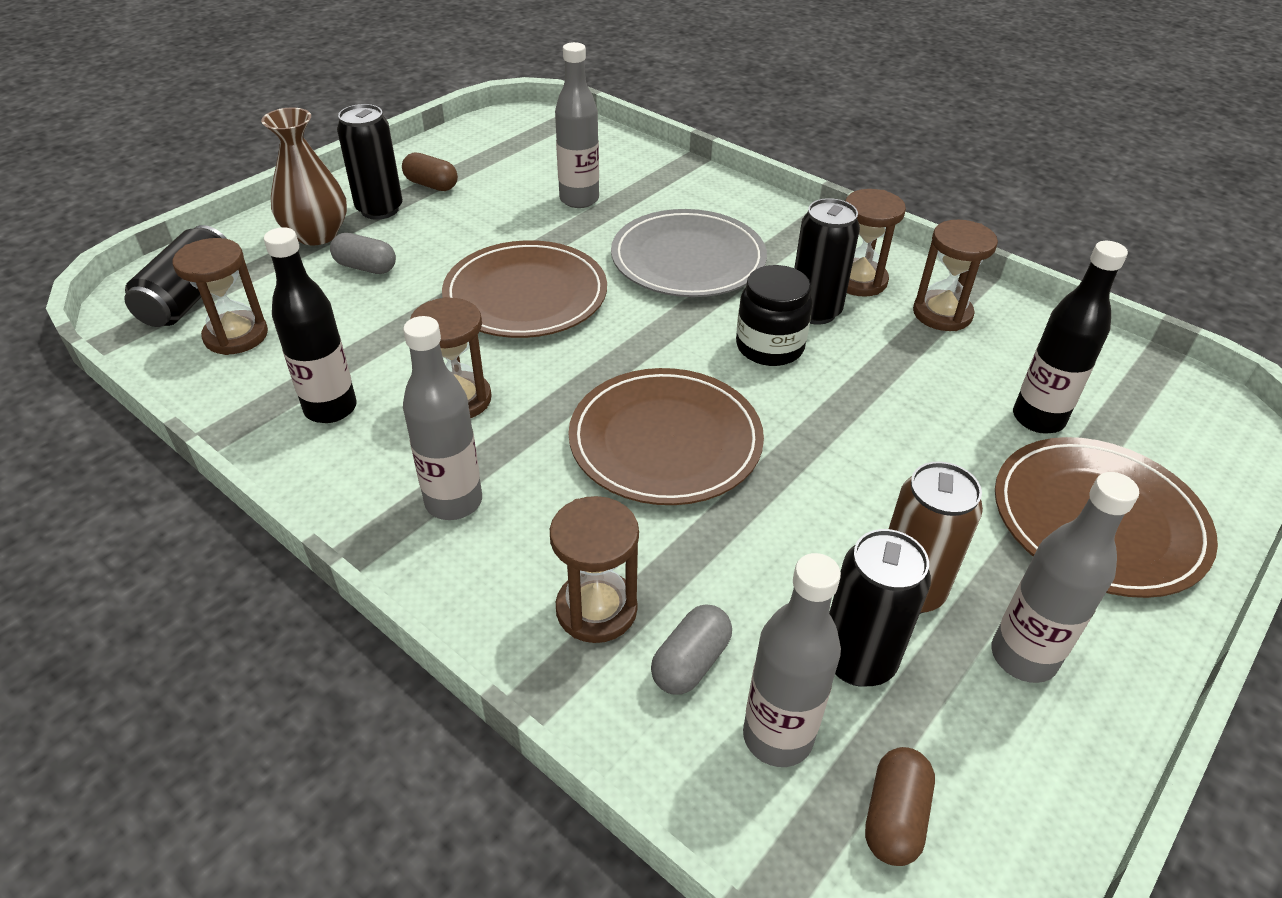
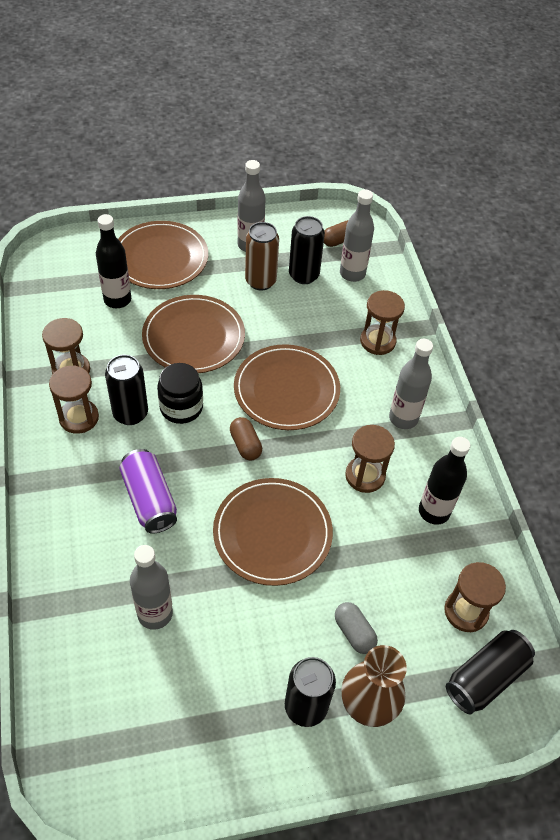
camera: 145 degrees left, 10 degrees up
(431, 185) = (245, 717): brown capsule -> brown capsule (245, 445)
(688, 259) = (149, 499): grey plate -> purple can
(690, 662) = (359, 307): grey capsule -> none
(873, 433) = (193, 337): none -> brown plate

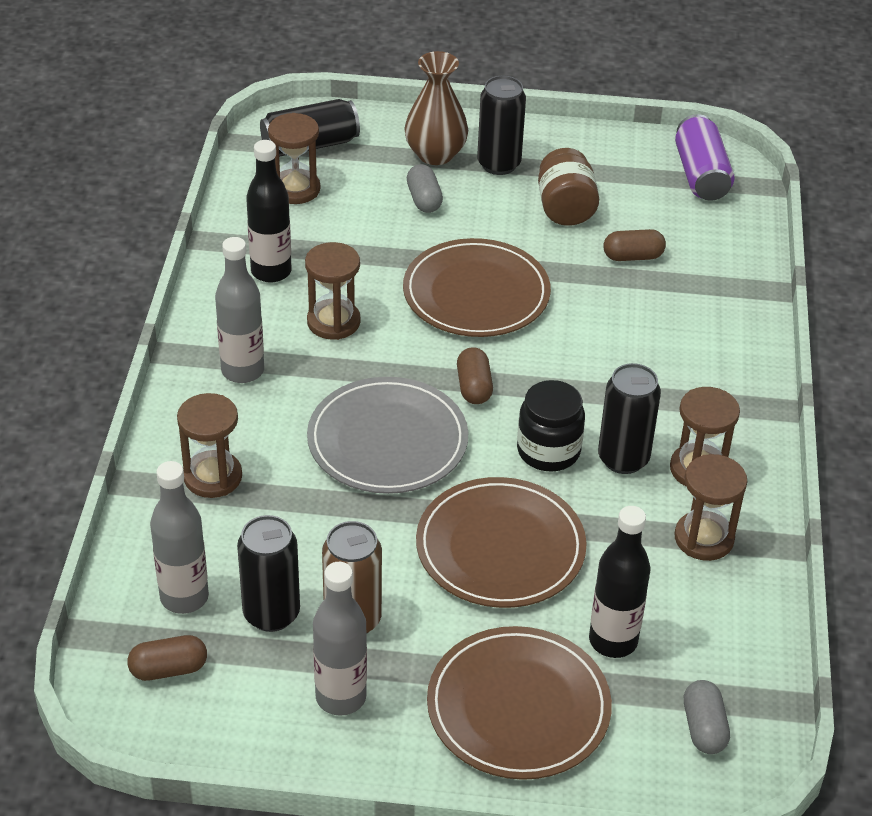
camera: 160 degrees left, 10 degrees down
(63, 268) = (704, 728): none -> grey capsule
(149, 499) = (617, 356): purple can -> purple can (701, 175)
(155, 614) = (633, 256): grey bottle -> brown capsule
(227, 660) = (565, 208): none -> brown jar
(286, 390) = (387, 440): brown plate -> grey plate

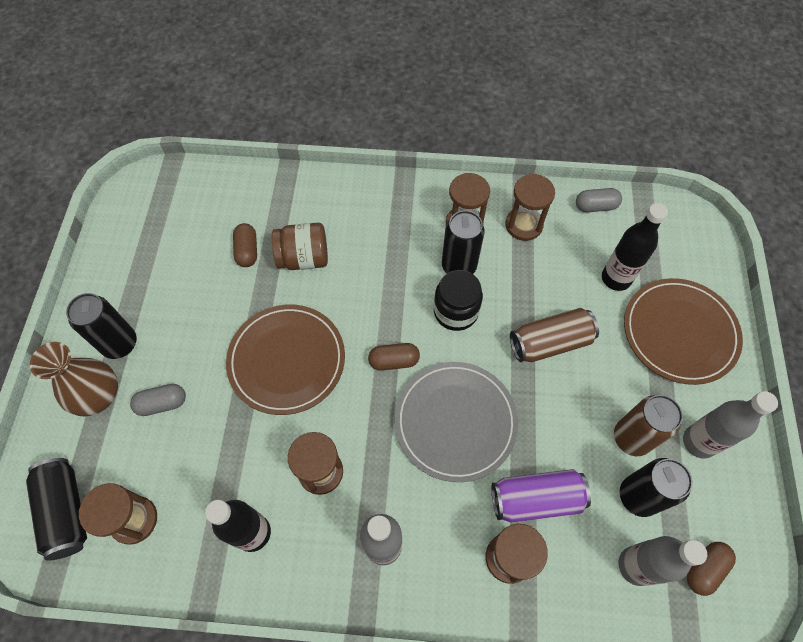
camera: 90 degrees left, 20 degrees up
(168, 669) = (705, 569): brown capsule -> brown capsule turned 60 degrees clockwise
(500, 547) = (550, 343): brown plate -> brown can
(565, 208) = (185, 295): brown jar -> brown jar (304, 258)
(701, 175) = (153, 202): purple can -> purple can (536, 499)
(704, 728) = (669, 235): grey capsule -> grey capsule (595, 206)

